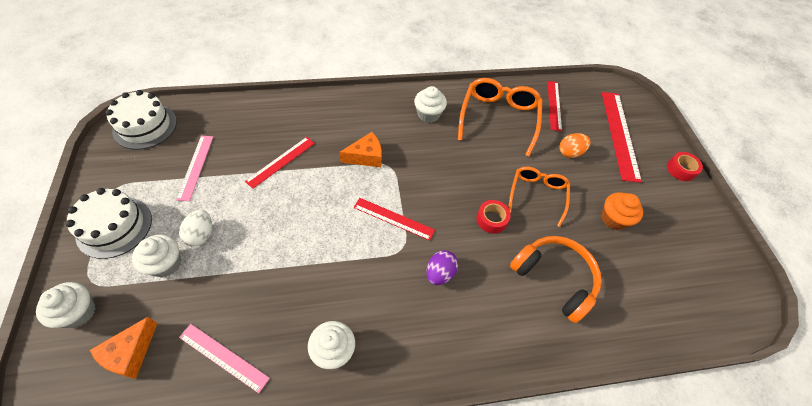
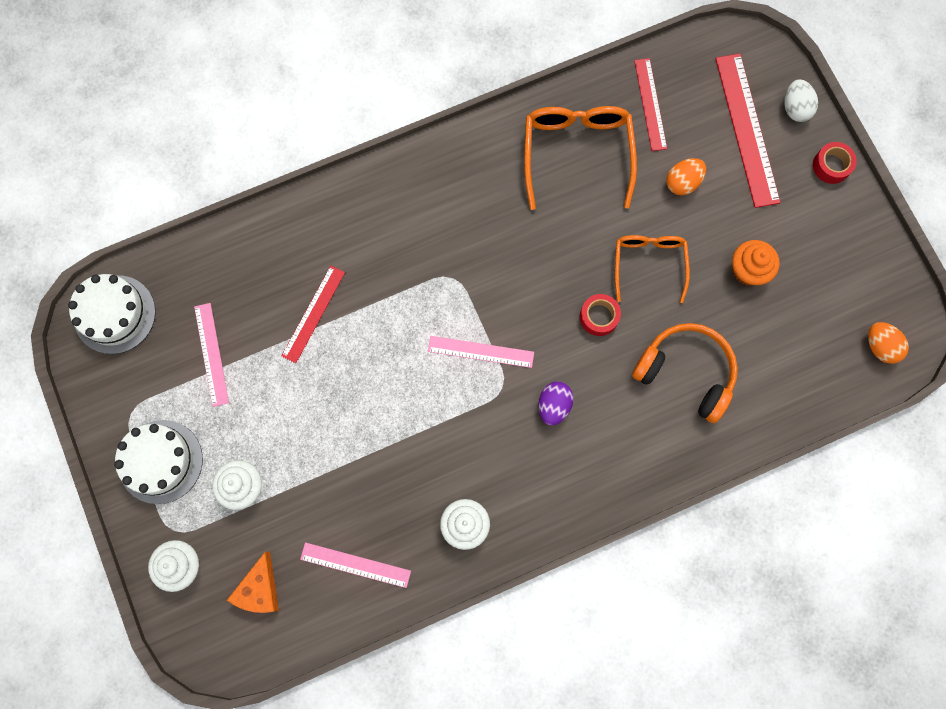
camera: 10 degrees left, 20 degrees up
(201, 234) = (264, 441): white egg -> white egg (795, 108)
(366, 157) = (418, 272): orange cheese -> none
(393, 218) = (481, 351): red ruler -> pink ruler
(428, 114) = (480, 176): white cupcake -> none
(722, 303) = (880, 346): none -> orange egg

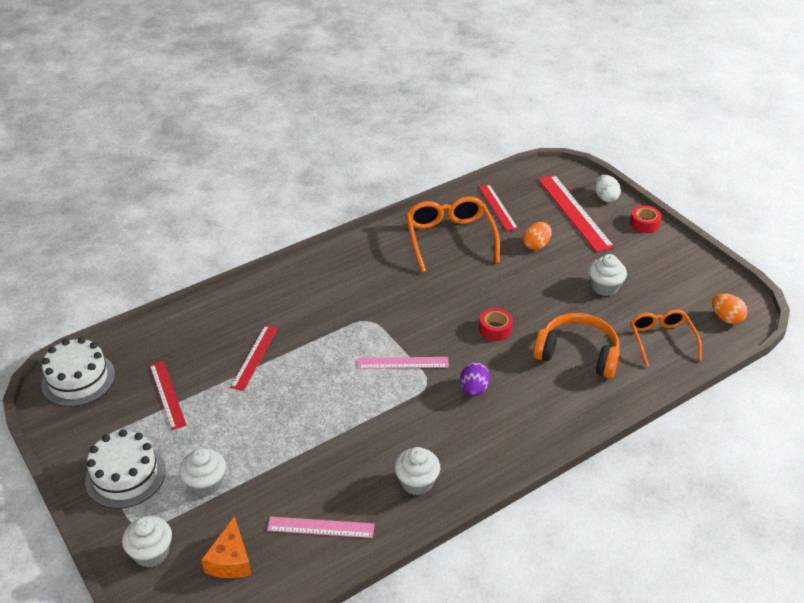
camera: 10 degrees left, 35 degrees down
(211, 354) = (167, 394): pink ruler -> red ruler
(649, 264) = (525, 293): orange glasses -> orange glasses (661, 340)
(748, 270) = (604, 287): orange cupcake -> white cupcake

